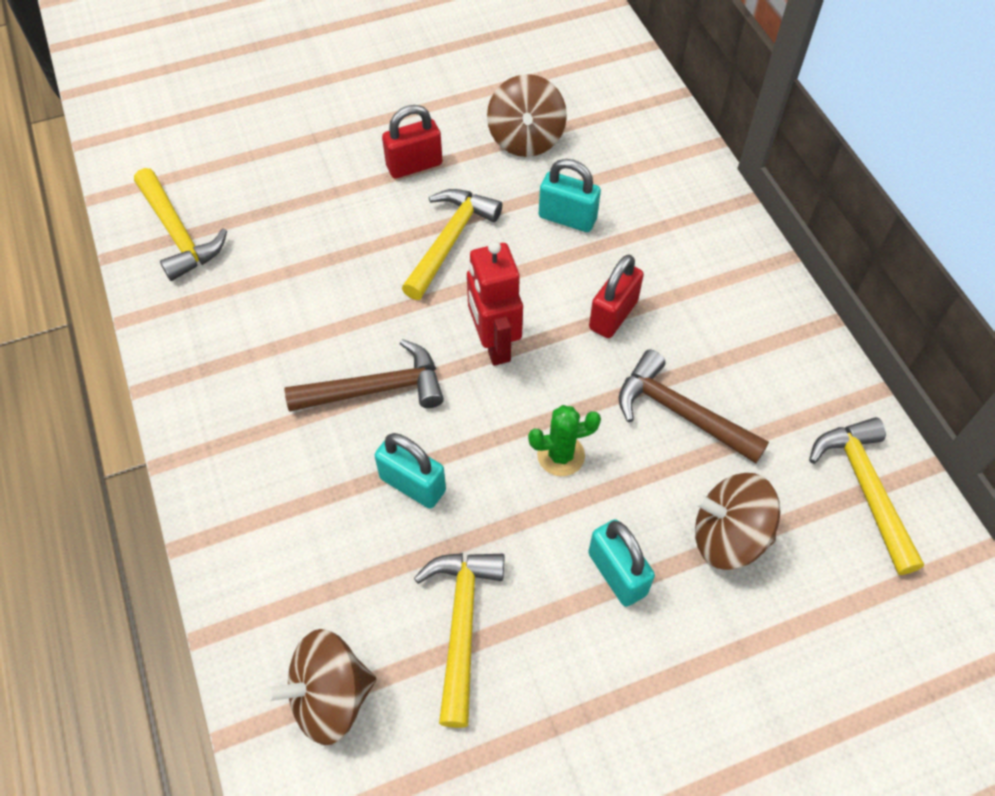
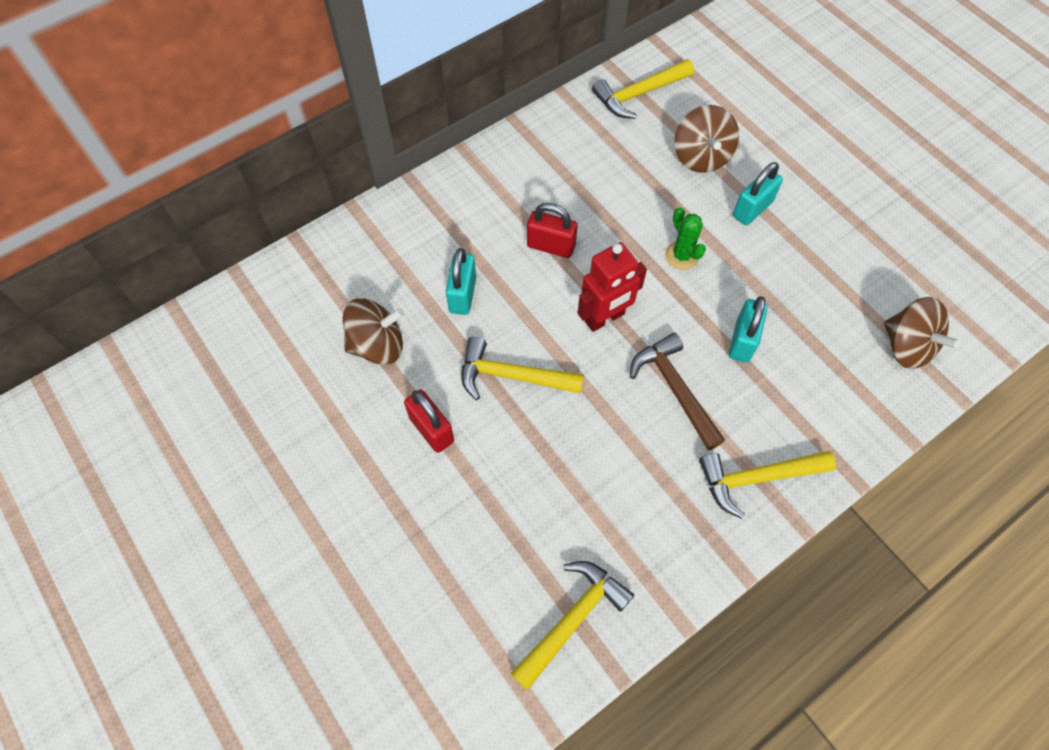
camera: 105 degrees left, 5 degrees up
(461, 625) = (826, 285): yellow hammer -> yellow hammer (757, 478)
(681, 413) = (621, 193): brown hammer -> none

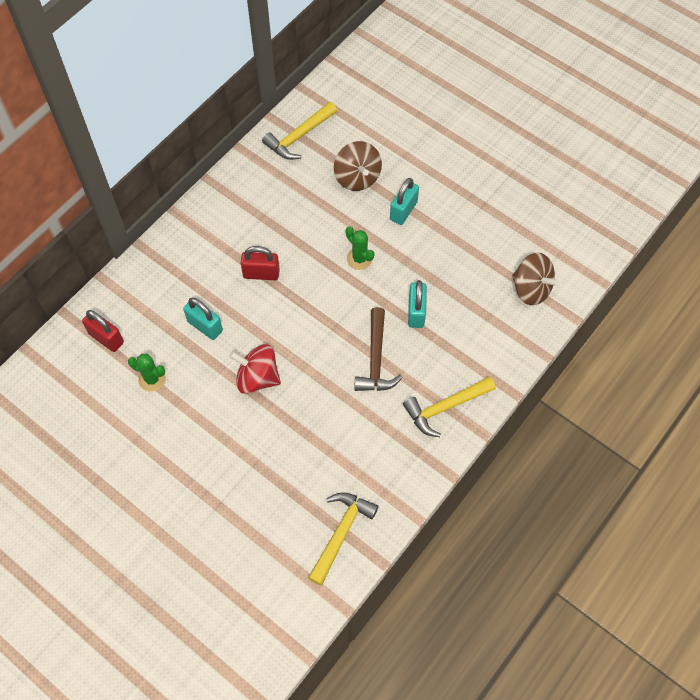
camera: 15 degrees left, 0 degrees up
(377, 345) = (152, 379): brown spinning top -> green cactus
(431, 429) = (209, 430): red padlock -> red padlock (106, 338)
(462, 294) = (205, 326): turquoise padlock -> turquoise padlock turned 45 degrees counterclockwise
(512, 376) = (257, 378): yellow hammer -> red spinning top
(605, 318) = (314, 319): red robot -> none
(675, 389) = (376, 359): brown hammer -> brown hammer turned 135 degrees counterclockwise

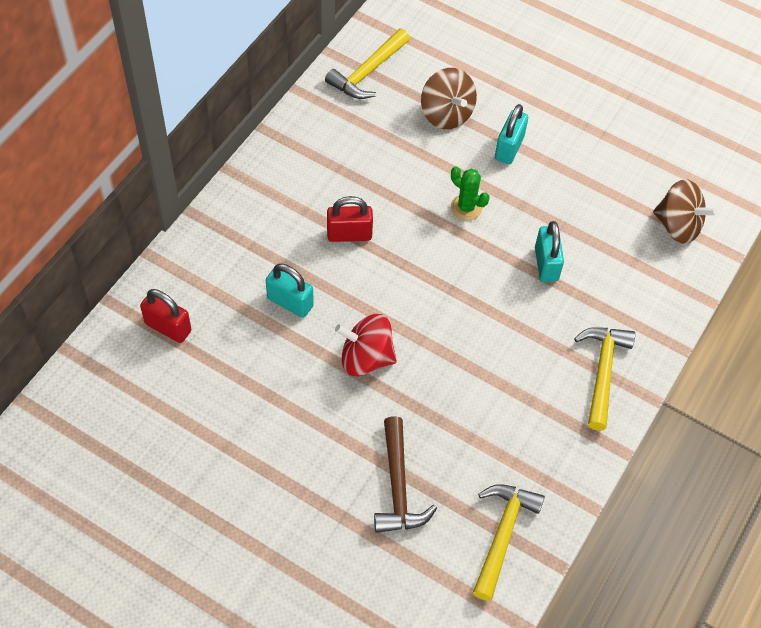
camera: 10 degrees left, 5 degrees down
(152, 379) = (234, 371): green cactus -> none
(376, 359) = (507, 323): brown hammer -> brown hammer (398, 486)
(445, 407) = (602, 372): yellow hammer -> yellow hammer turned 135 degrees clockwise

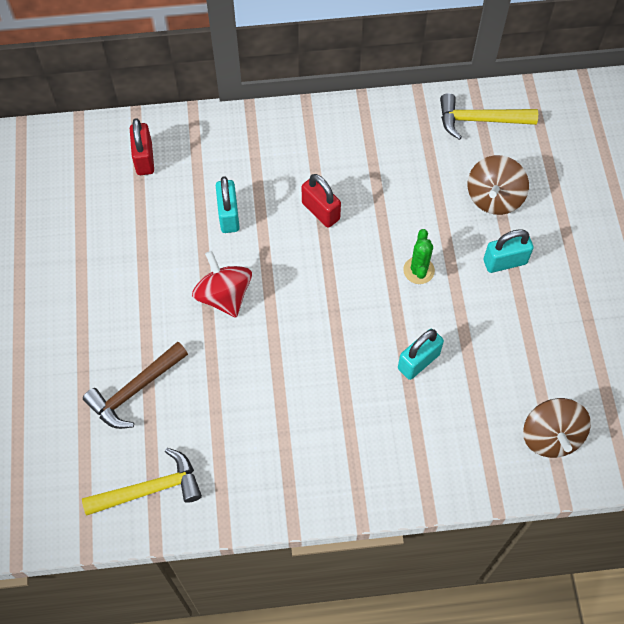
camera: 55 degrees right, 5 degrees up
(602, 372) = (353, 468): yellow hammer -> none

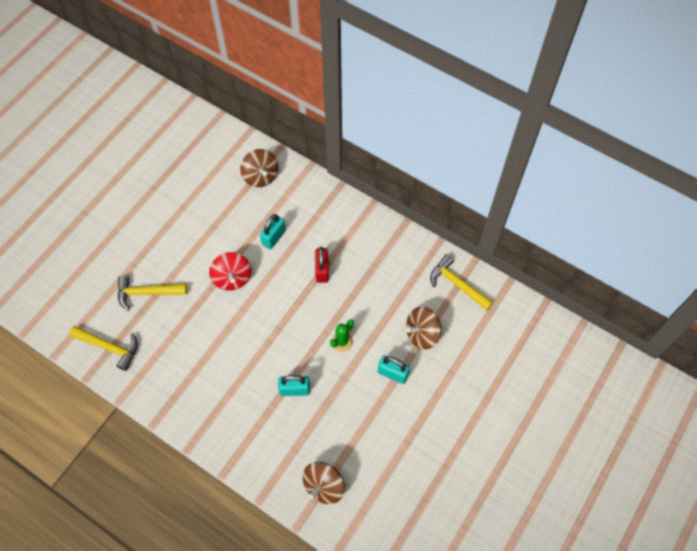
camera: 40 degrees right, 0 degrees up
(135, 390) = (147, 293): brown hammer -> yellow hammer
(144, 159) = (261, 176): red padlock -> brown spinning top
(224, 296) = (232, 278): red spinning top -> red spinning top turned 150 degrees clockwise

